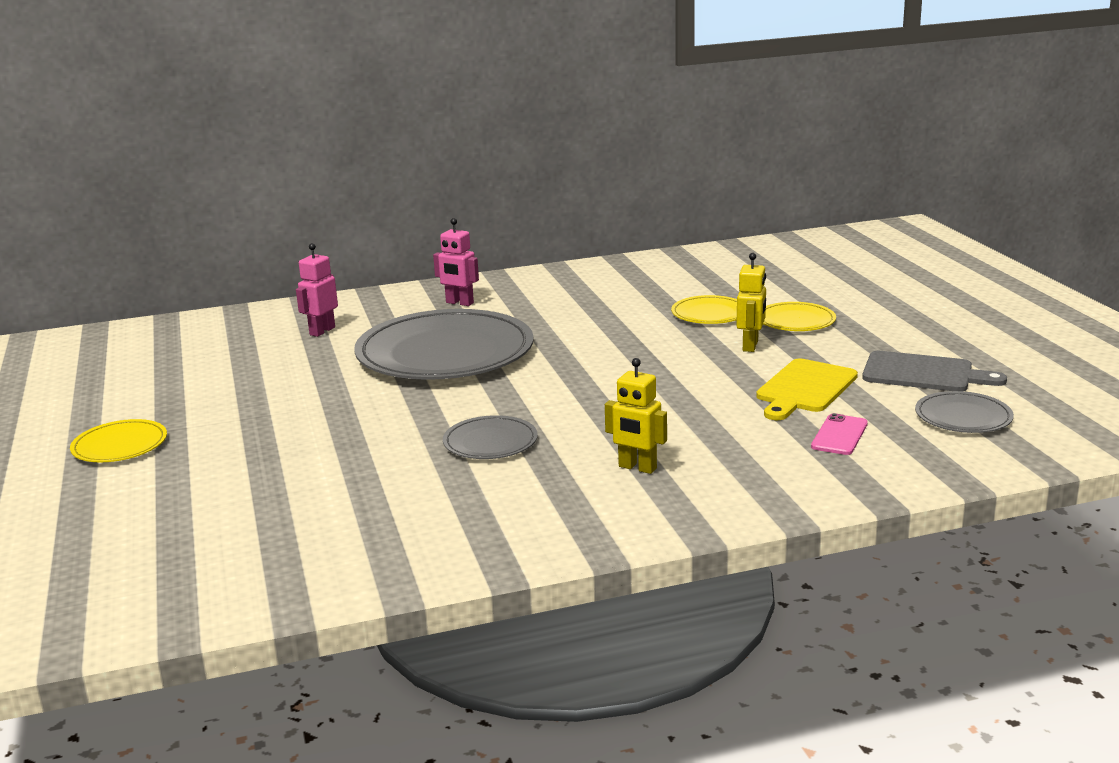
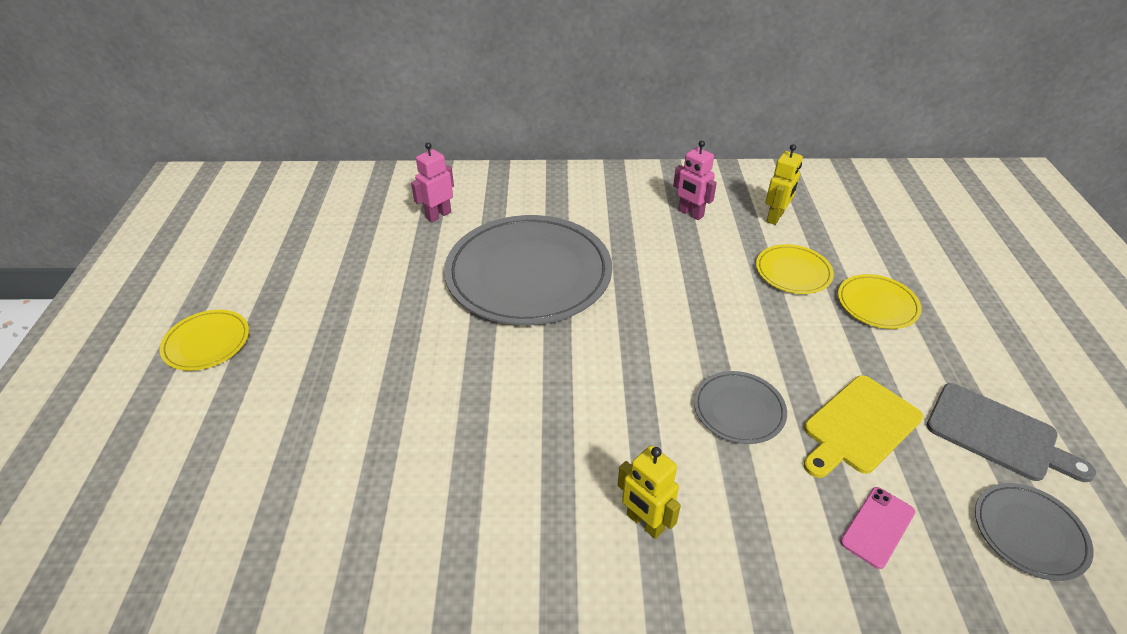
camera: 15 degrees right, 20 degrees up
(459, 303) = (568, 201): pink robot -> pink robot (690, 213)
(490, 442) = (517, 432): grey plate -> grey plate (739, 409)
(751, 346) = (820, 336): yellow robot -> yellow robot (775, 217)

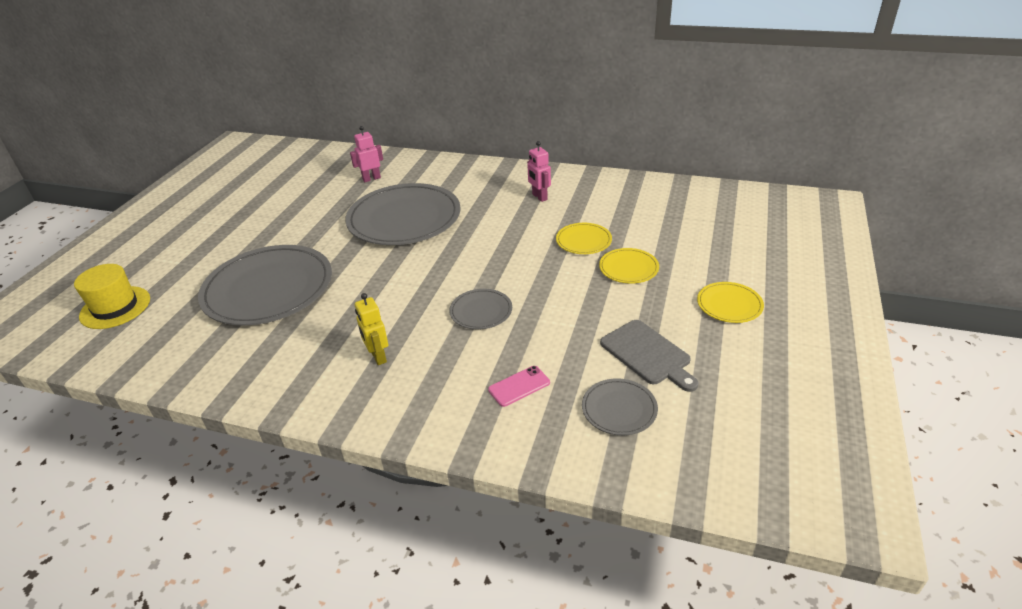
camera: 20 degrees right, 5 degrees down
(134, 525) = (115, 307): none -> yellow hat
(207, 342) = (198, 229): yellow plate -> yellow plate (729, 305)
(393, 433) = (268, 289): none -> grey plate
(775, 217) = (599, 206): yellow robot -> none
(859, 426) = (553, 333): yellow cutting board -> none

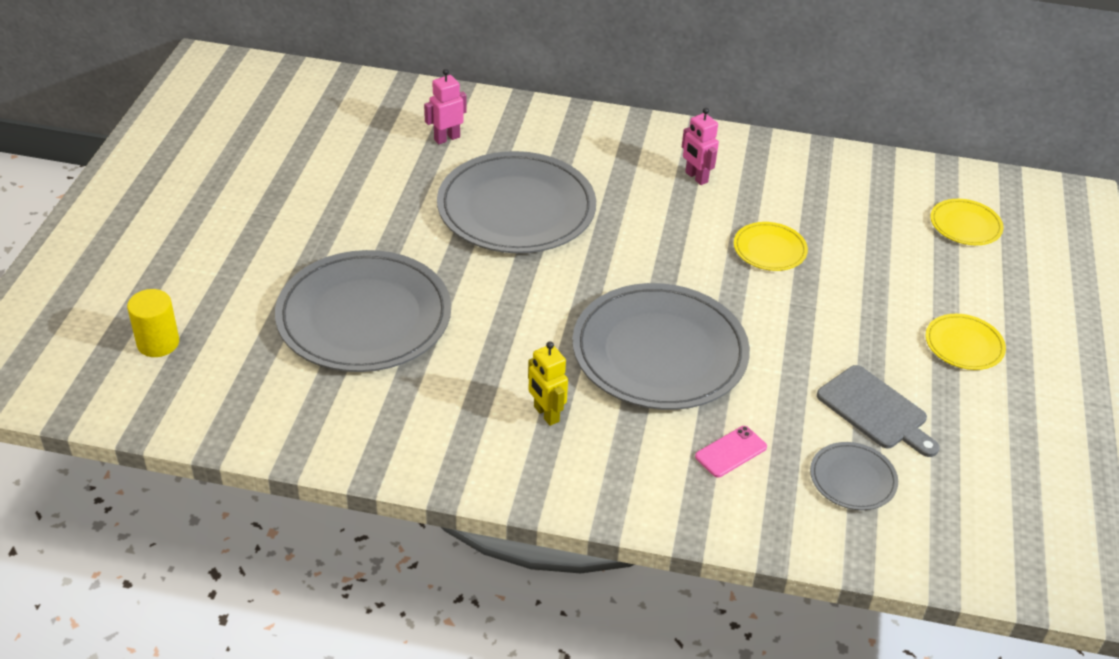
camera: 10 degrees left, 5 degrees up
(115, 307) = (158, 343): yellow hat -> yellow cylinder
(481, 311) = (659, 352): grey plate -> grey plate, size x2.19
(628, 268) = (834, 291): yellow plate -> yellow plate (965, 225)

